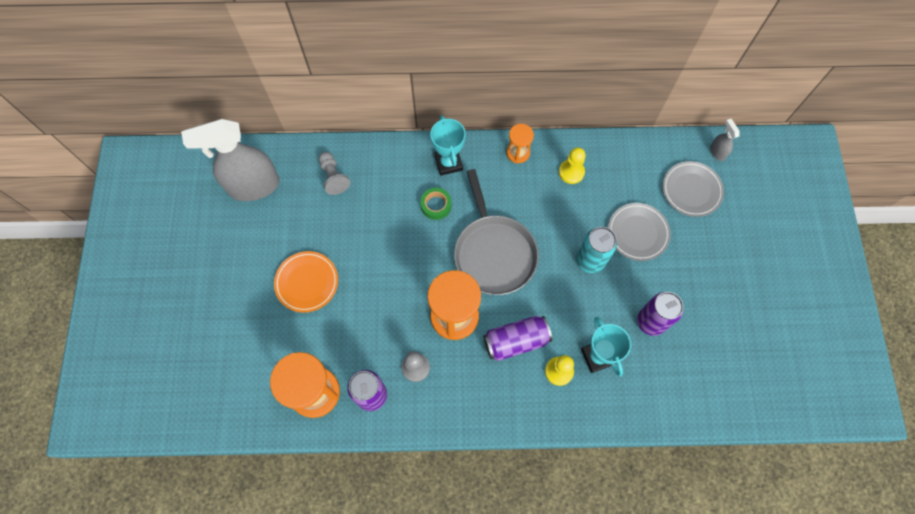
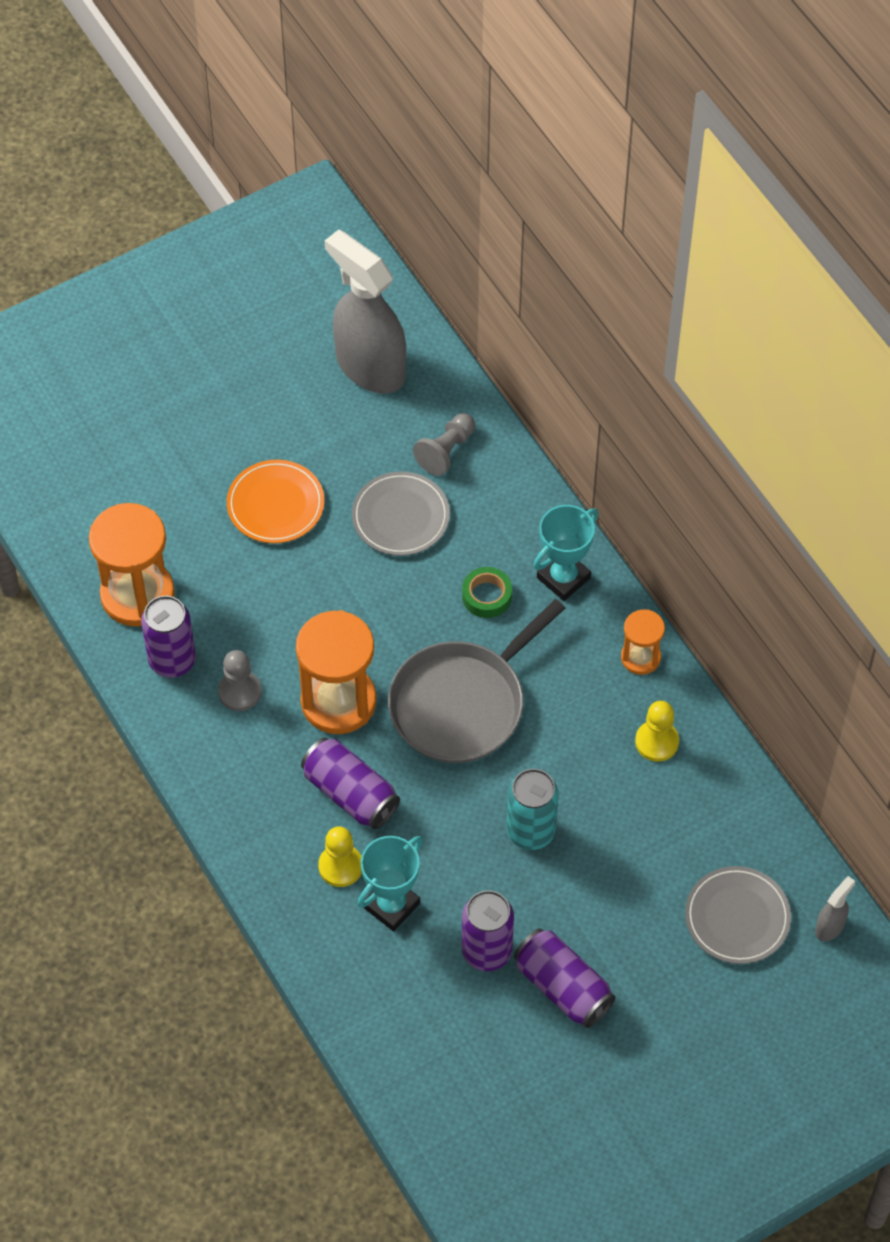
camera: 60 degrees right, 10 degrees down
(638, 233) = (616, 874): grey plate -> grey plate (400, 517)
(691, 295) = (562, 987): none -> purple can

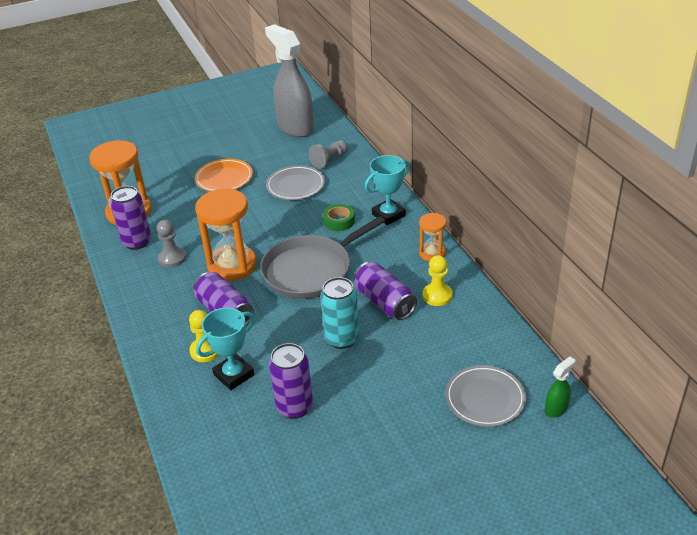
camera: 10 degrees right, 20 degrees down
(562, 987) = (346, 433): purple can -> purple can (384, 302)
(830, 926) = (556, 409): grey spray bottle -> green spray bottle

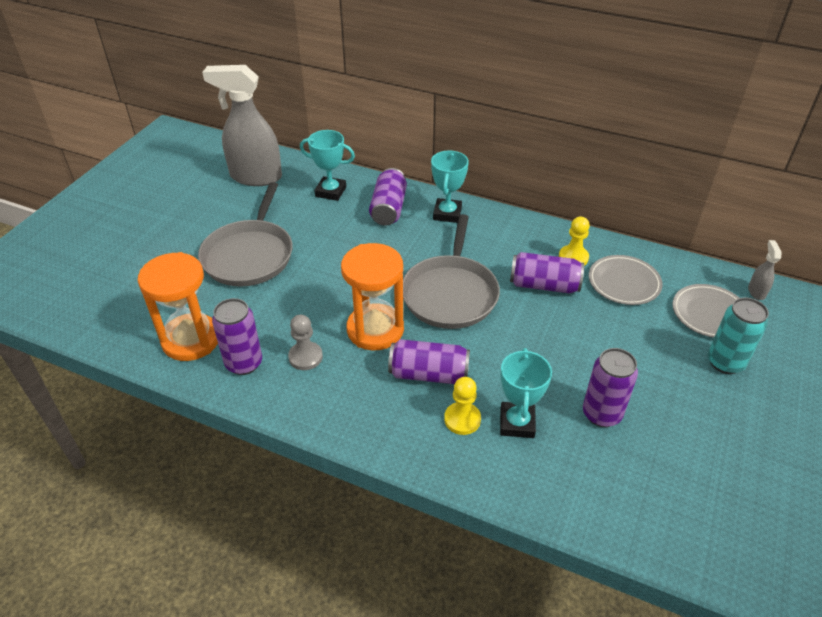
camera: 45 degrees left, 5 degrees up
(224, 178) = (249, 255): orange plate -> grey pan
(295, 185) = (331, 228): grey plate -> grey plate (624, 282)
(329, 160) = (330, 192): grey pawn -> turquoise trophy
(339, 221) = (414, 239): green tape -> none
(342, 339) = (555, 334): turquoise can -> turquoise can (725, 362)
(352, 191) = (388, 208): none -> purple can
(432, 253) = (523, 227): orange hourglass -> none
(556, 409) = (756, 291): green spray bottle -> grey spray bottle

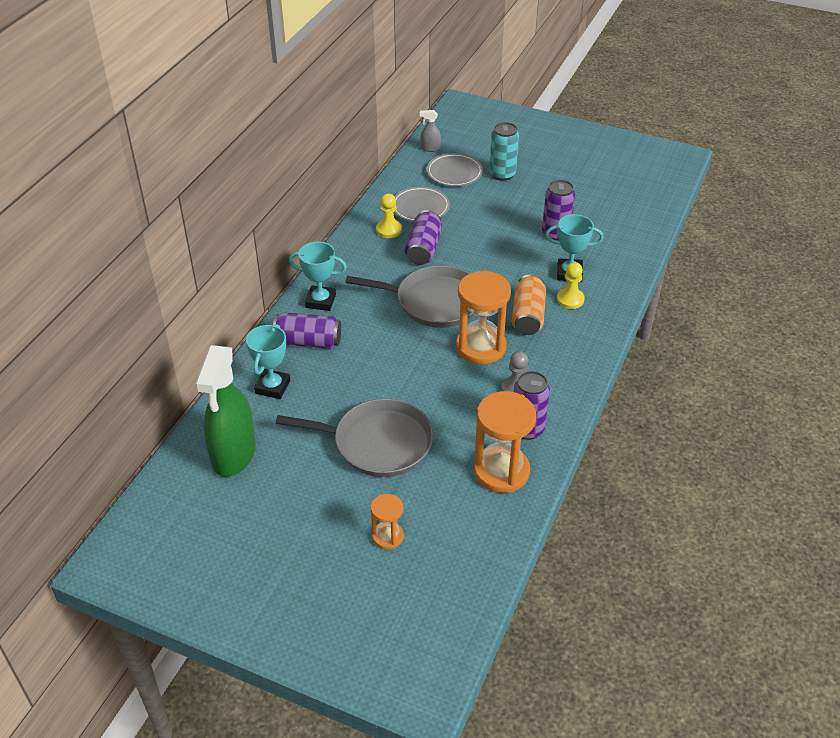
camera: 90 degrees left, 0 degrees up
(139, 263) = (387, 536): none -> orange hourglass
(255, 177) = (233, 455): grey spray bottle -> green spray bottle
(428, 374) = (528, 316): purple can -> orange can

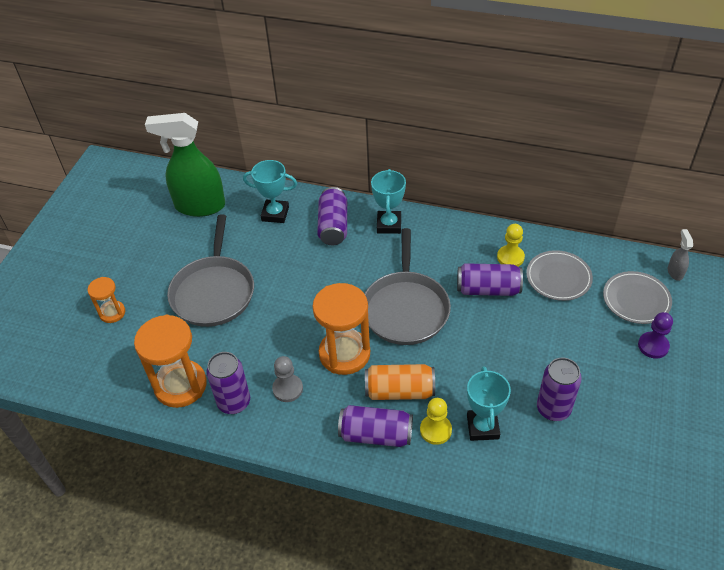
camera: 85 degrees right, 5 degrees up
(502, 174) = (653, 346): turquoise can -> purple pawn
(572, 335) = (376, 435): none -> purple can

